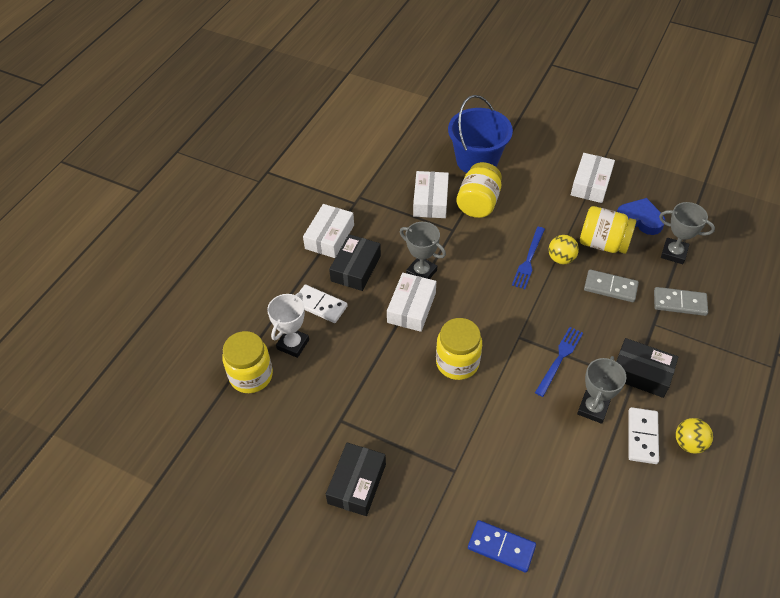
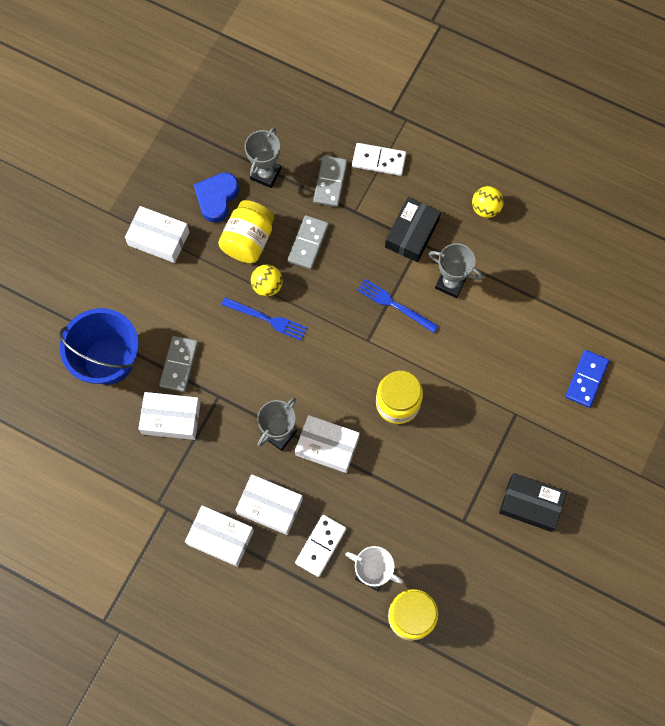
camera: 90 degrees left, 20 degrees up
(356, 268) = (270, 506): black box -> white box
(478, 203) = (179, 364): yellow jar -> grey domino
(642, 437) = (479, 246): white domino -> white domino (379, 160)

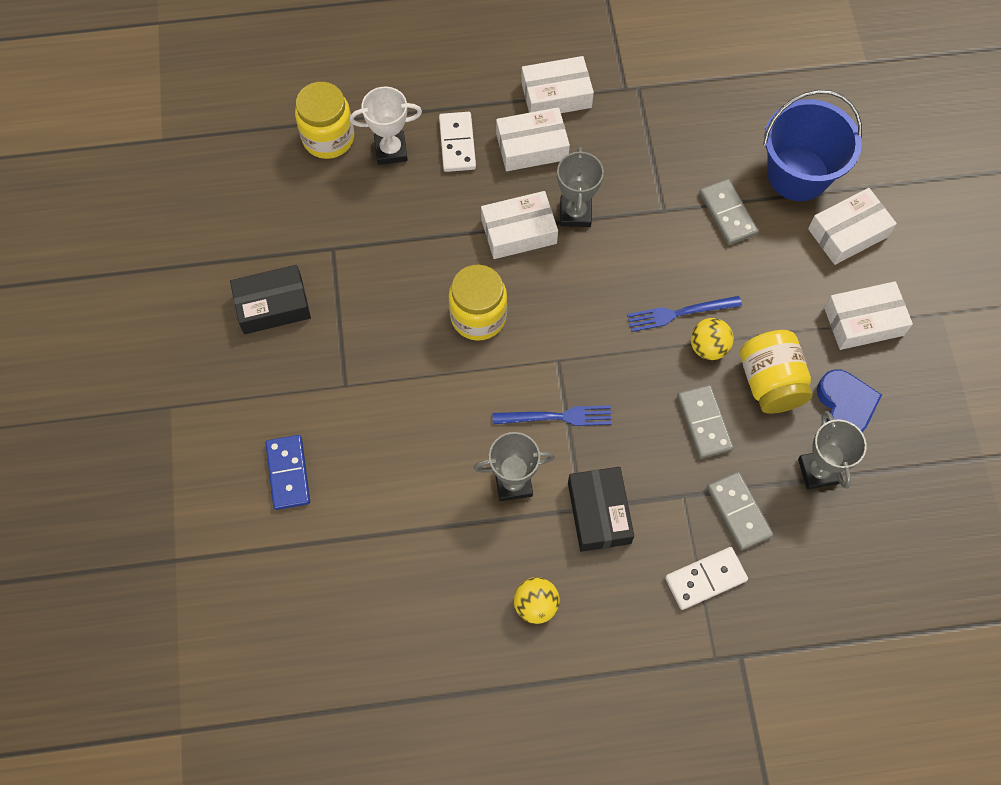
camera: 145 degrees right, 5 degrees down
(171, 418) = (690, 162): white box -> white box (848, 233)

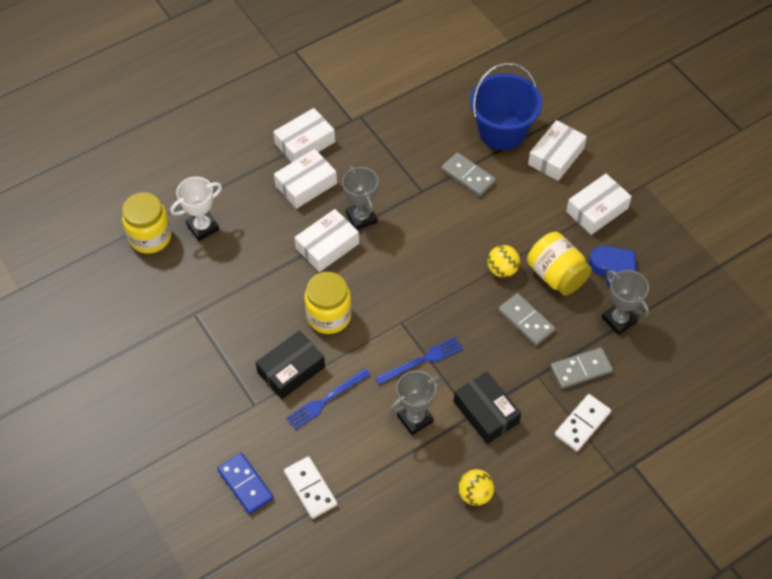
camera: 25 degrees left, 10 degrees down
(273, 305) = (170, 371): black box -> black box (291, 370)
(457, 143) = (250, 204): white domino -> white domino (310, 488)
(679, 313) = (470, 255): blue fork -> blue fork (326, 400)
(739, 511) = (581, 369): grey domino -> grey domino turned 60 degrees counterclockwise

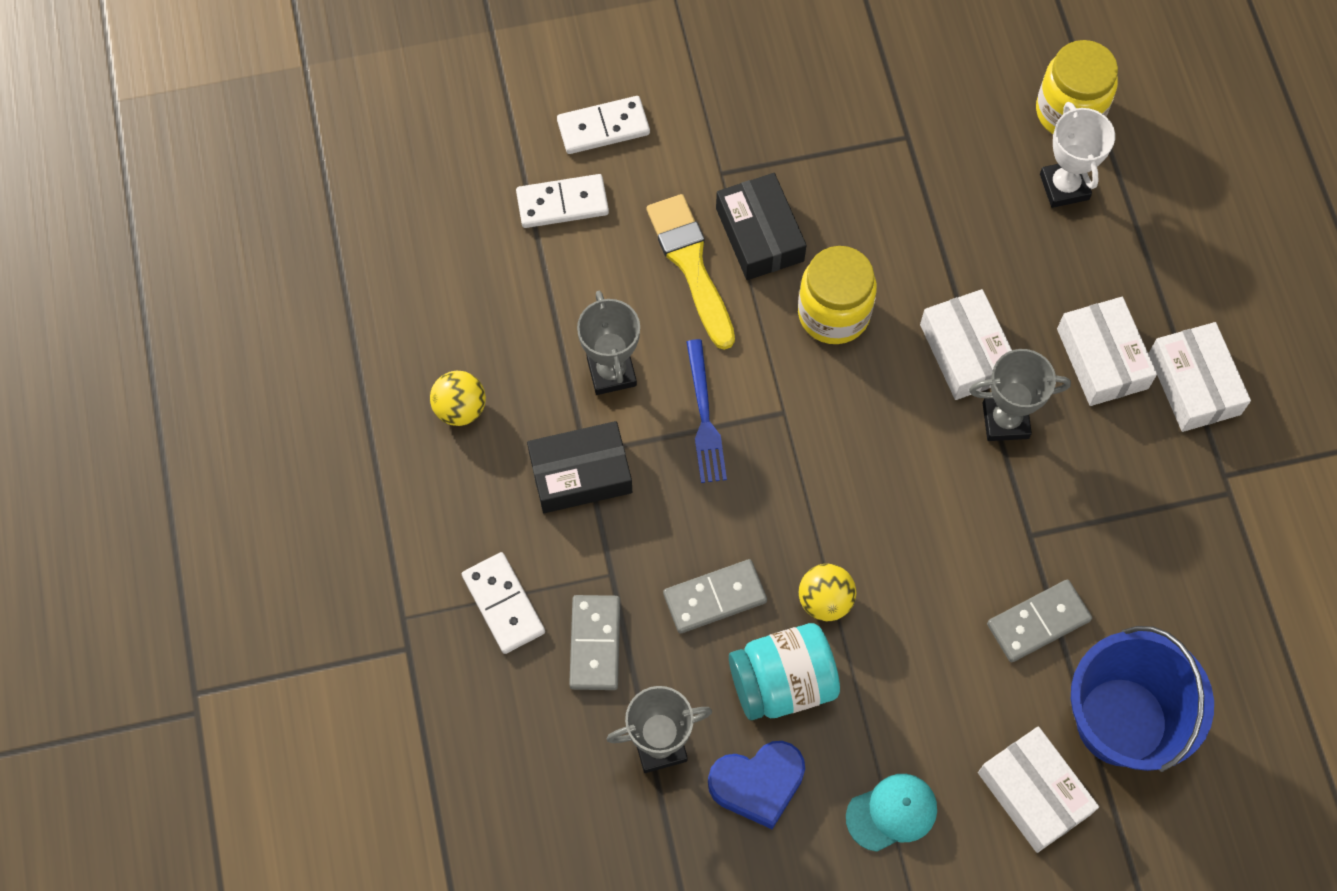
camera: 110 degrees right, 10 degrees up
(245, 484) = (603, 128): blue domino -> white domino
(326, 400) = (691, 265): blue fork -> yellow brush
(556, 275) = (782, 683): yellow jar -> turquoise jar
(597, 210) = (892, 812): white box -> turquoise cap

